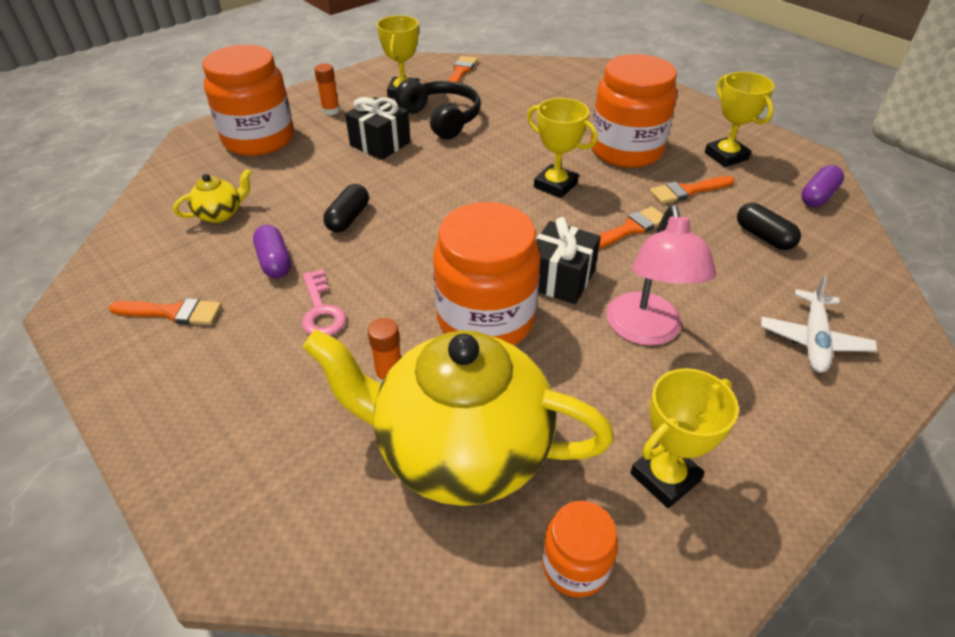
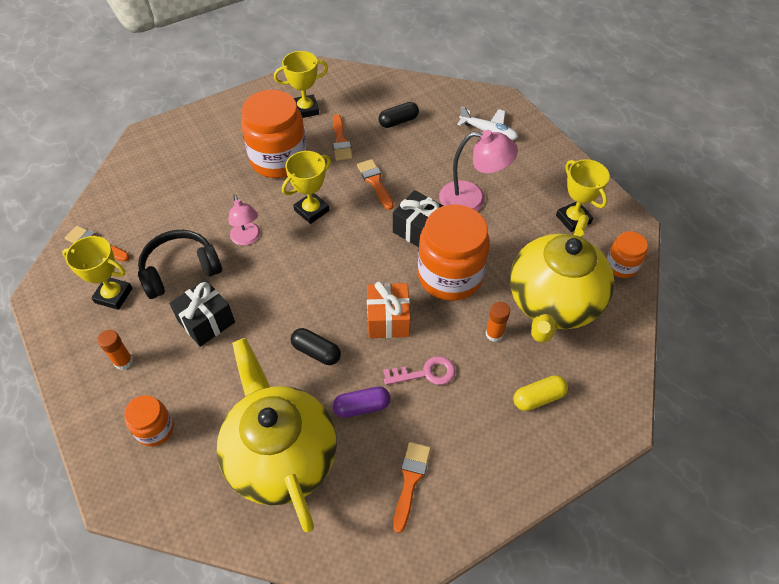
camera: 80 degrees left, 10 degrees up
(220, 214) = (281, 456): yellow teapot -> yellow teapot, size x2.49
(259, 139) = (155, 429): orange jar -> orange jar, size x0.51
(279, 437) = (538, 398): none -> yellow capsule
(400, 268) = (388, 319): none -> orange gift
(495, 149) = (247, 238): none -> pink lamp
(818, 196) = (365, 83): purple capsule -> none

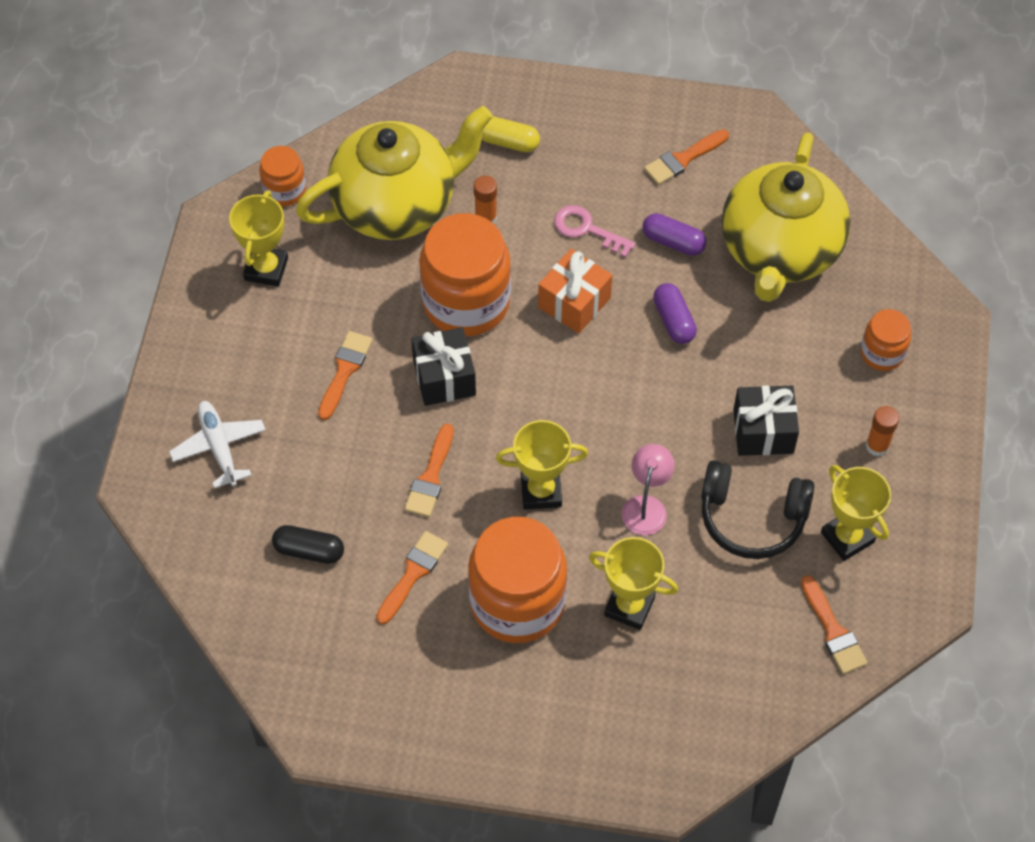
camera: 140 degrees left, 5 degrees up
(305, 109) = (409, 668): yellow trophy -> yellow trophy (629, 606)
(316, 352) = (673, 320): black capsule -> purple capsule
(472, 199) = (345, 371): pink lamp -> orange brush

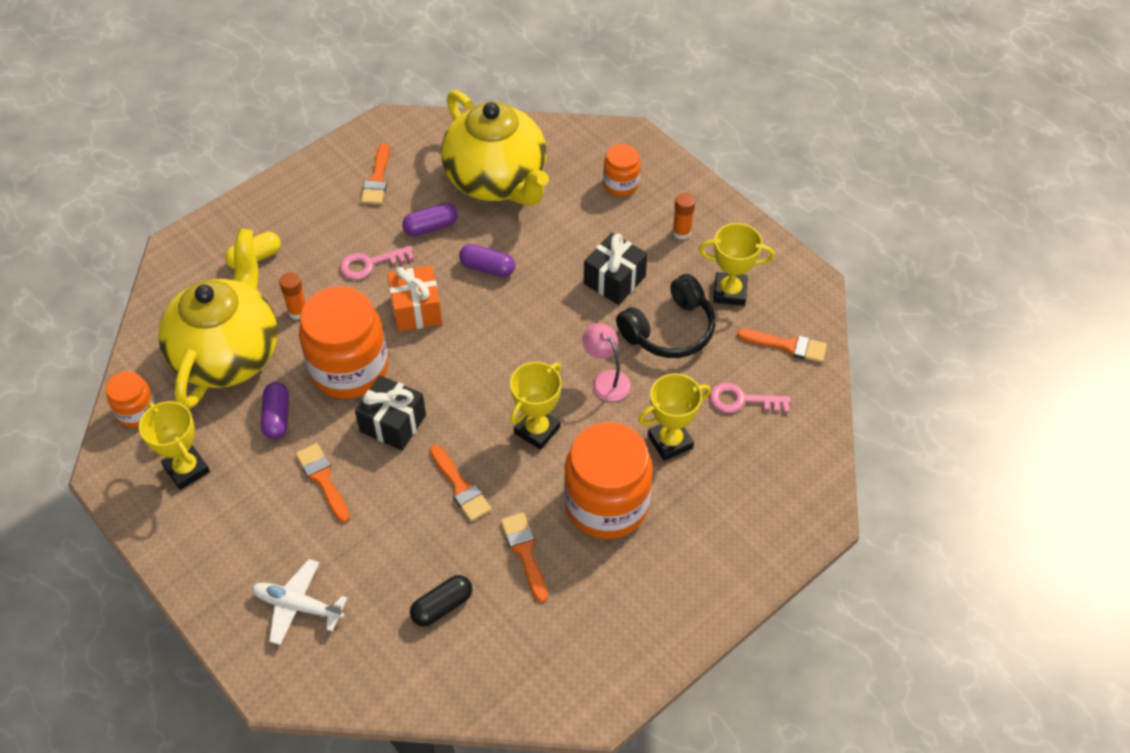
camera: 50 degrees left, 5 degrees down
(371, 290) = (277, 417): none -> purple capsule
(732, 635) = (742, 400): none -> pink key

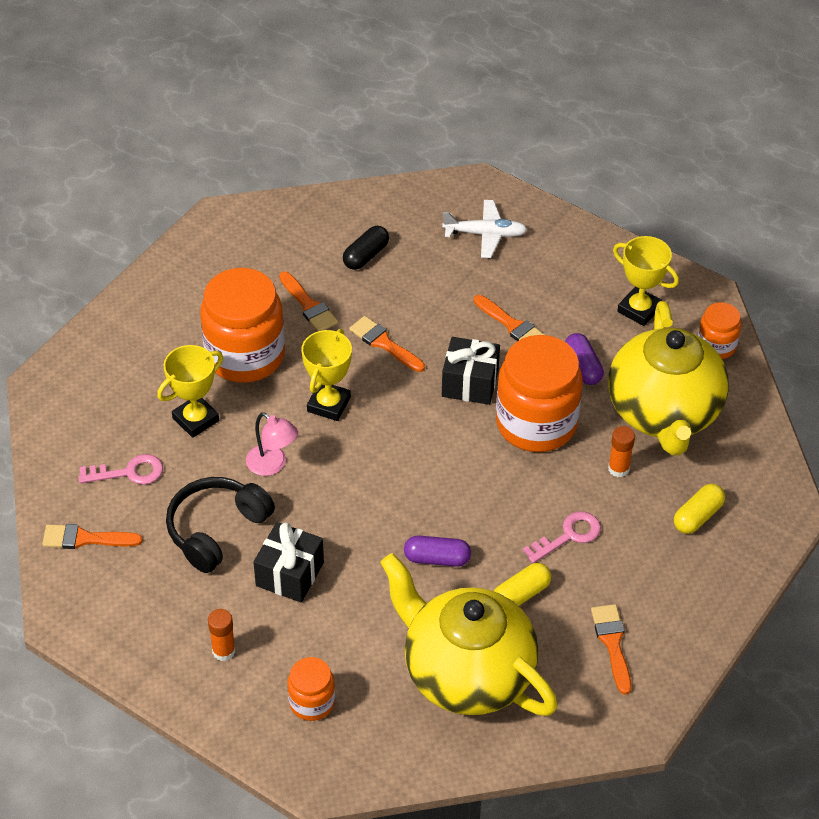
camera: 165 degrees right, 5 degrees down
(416, 310) = (495, 496): orange gift -> none
(431, 227) = (521, 594): purple capsule -> yellow capsule
(729, 292) = (156, 587): yellow trophy -> none

